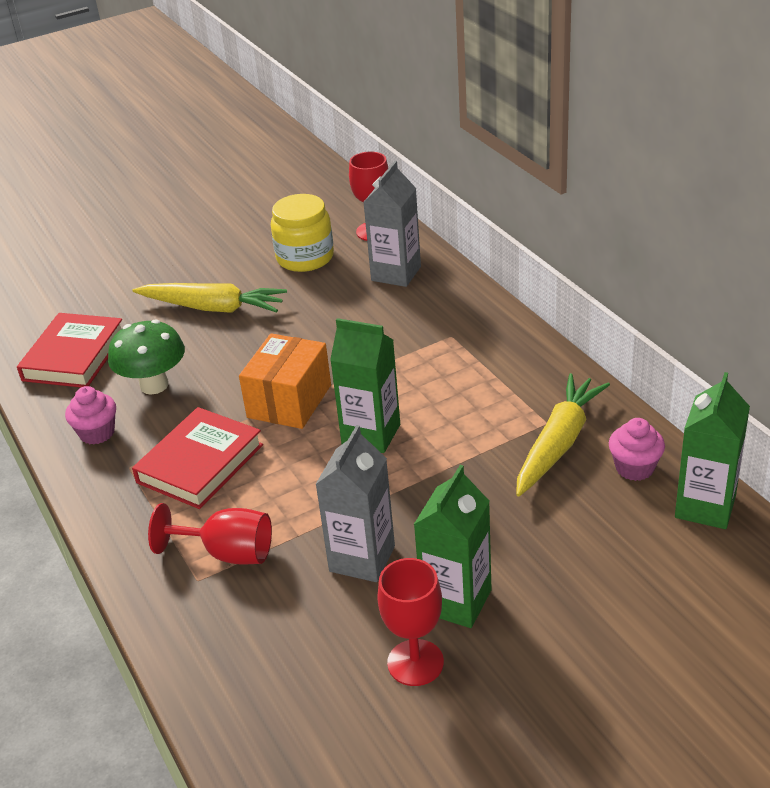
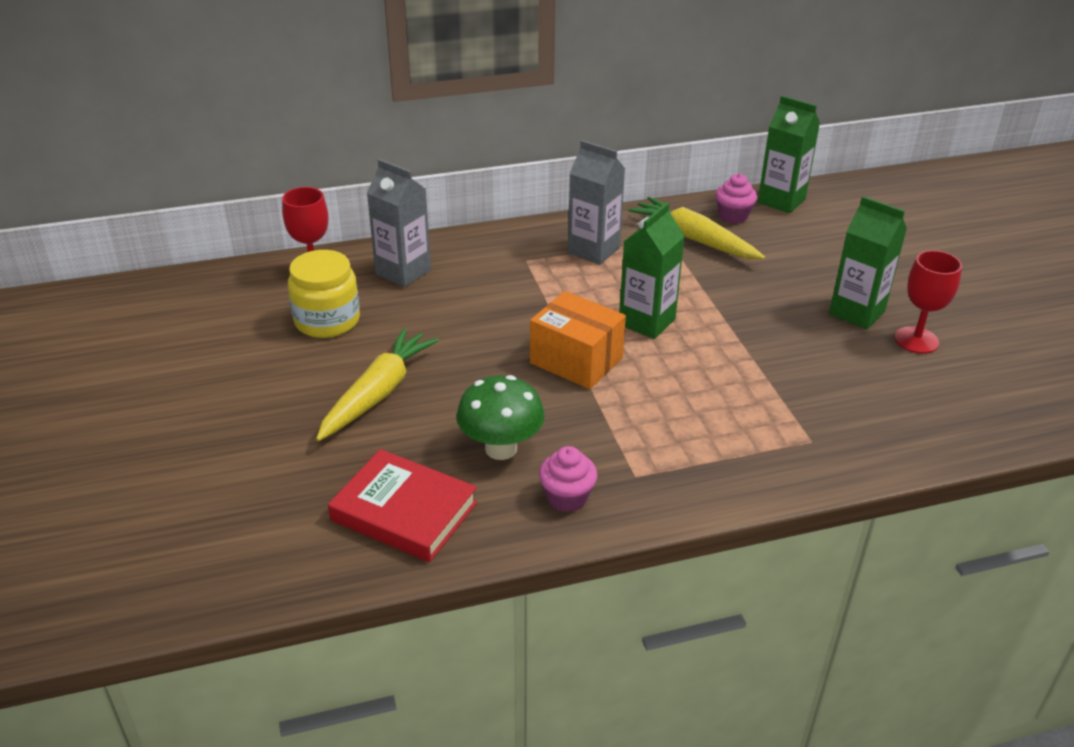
camera: 80 degrees left, 0 degrees up
(200, 464) = (649, 426): red book -> none
(227, 553) = (780, 420): red goblet -> none
(362, 559) = (803, 348): grey carton -> grey carton (593, 250)

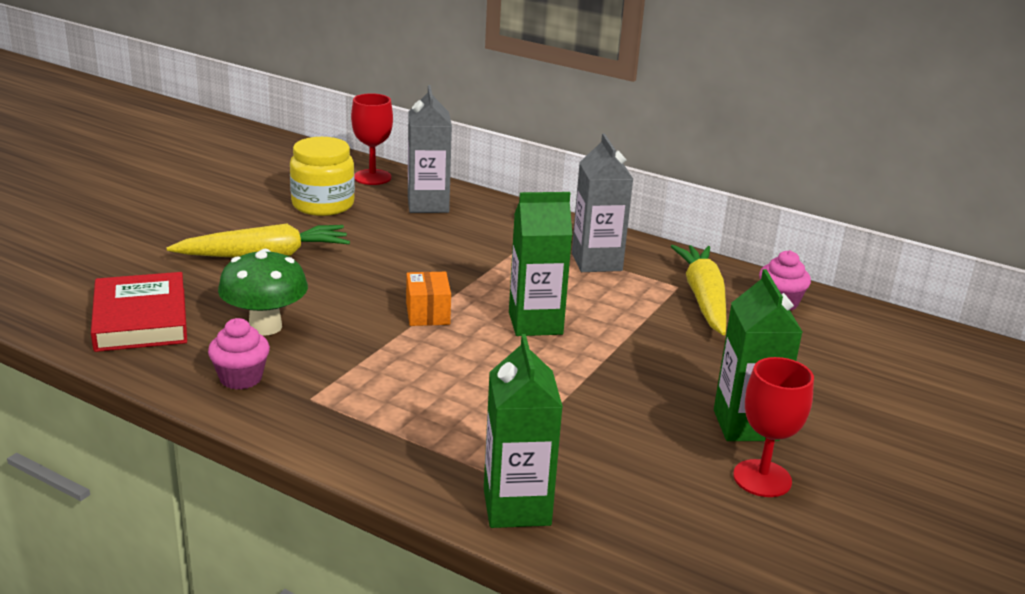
camera: 45 degrees right, 10 degrees down
(576, 360) = (428, 313): orange box -> orange box, size x0.61
(781, 201) = (858, 317): green carton -> green carton (516, 507)

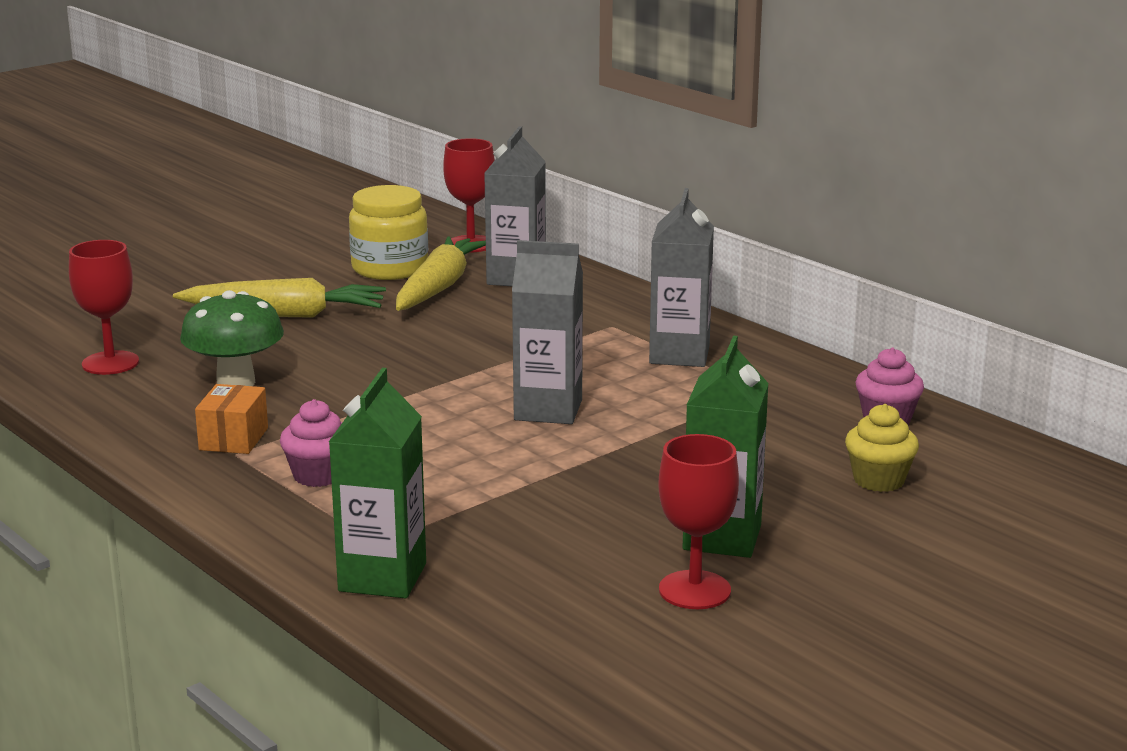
camera: 20 degrees right, 5 degrees down
(141, 319) = (110, 363): red book -> red goblet
(241, 378) = (175, 427): pink cupcake -> pink cupcake (318, 475)
(428, 313) = (427, 388): orange box -> orange box (234, 439)
(535, 323) = (548, 410): green carton -> grey carton
(703, 298) = (786, 405): yellow carrot -> yellow carrot (439, 287)
(814, 356) = (879, 480): none -> yellow cupcake

